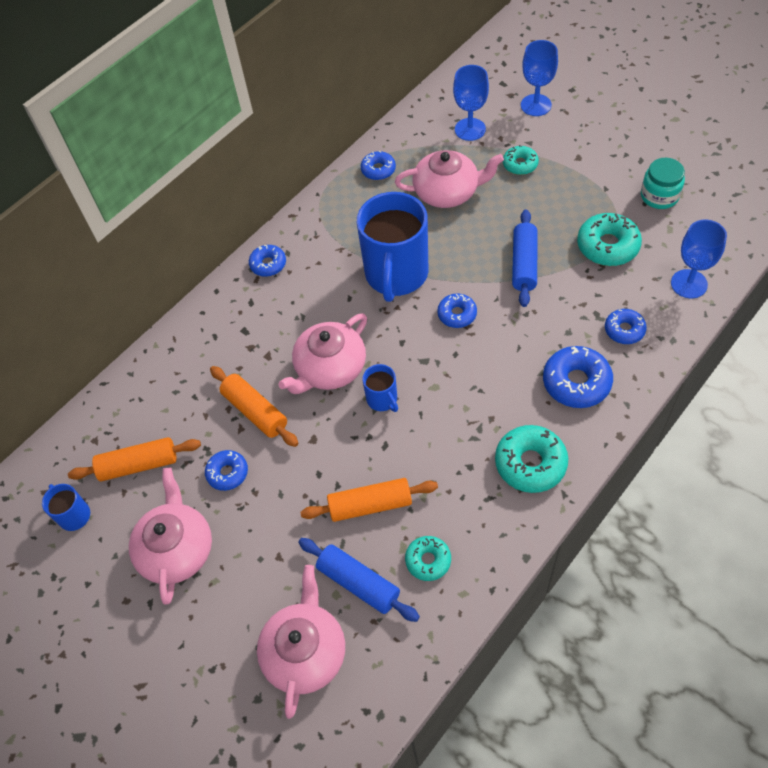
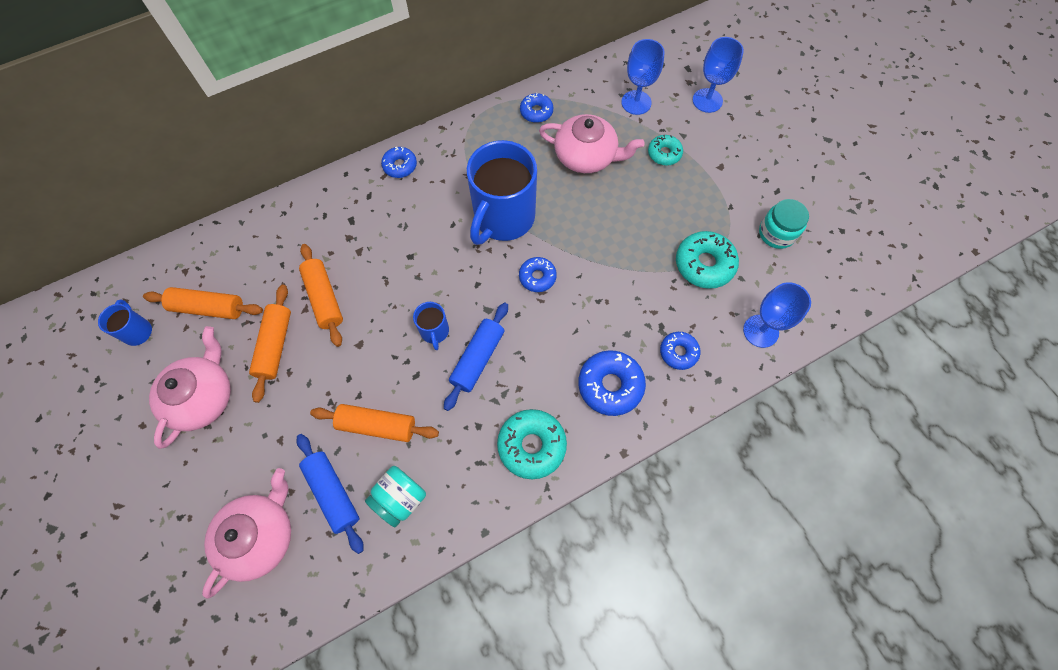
camera: 15 degrees right, 10 degrees up
(227, 473) = (275, 345): blue donut -> orange rolling pin
(330, 368) = (404, 284): pink teapot -> none
(428, 560) = (400, 498): turquoise donut -> turquoise jar
(524, 264) = (620, 252): blue rolling pin -> blue rolling pin (477, 359)

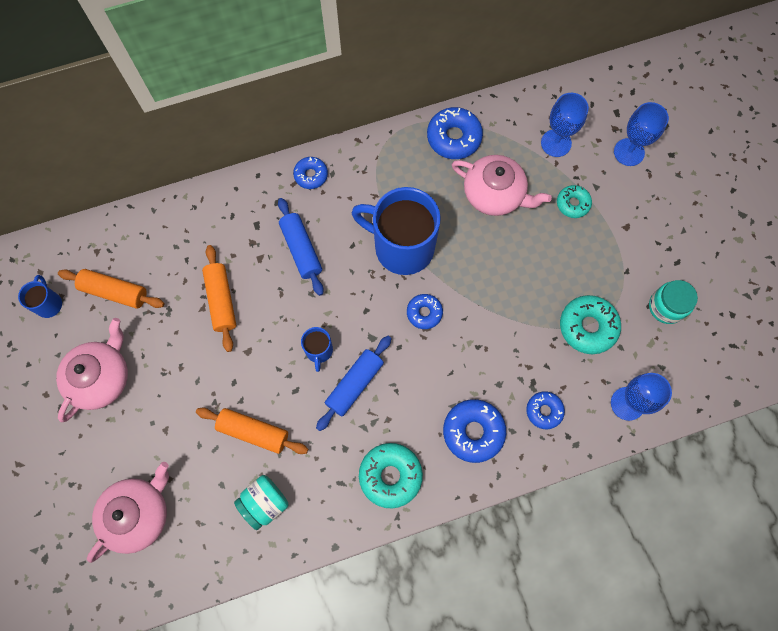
camera: 10 degrees right, 5 degrees up
(275, 345) = (171, 339): orange rolling pin -> none
(333, 493) = (206, 487): blue rolling pin -> blue rolling pin (301, 250)
(503, 218) = (402, 247): blue mug -> blue mug turned 75 degrees clockwise
(536, 112) = (454, 138): blue donut -> blue donut, size x1.64

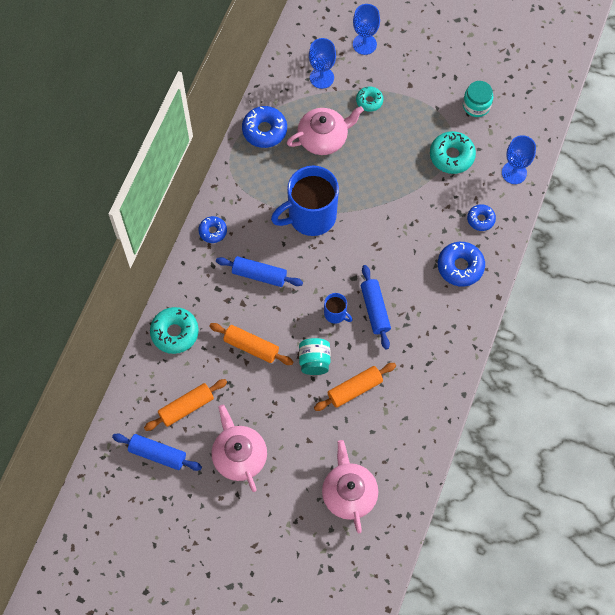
camera: 50 degrees left, 5 degrees down
(49, 304) = (158, 454): blue mug -> blue rolling pin
(265, 502) = (404, 414): turquoise jar -> turquoise jar (314, 361)
(390, 476) = (447, 332): turquoise donut -> turquoise donut (175, 333)
(424, 313) = (364, 236): blue donut -> none

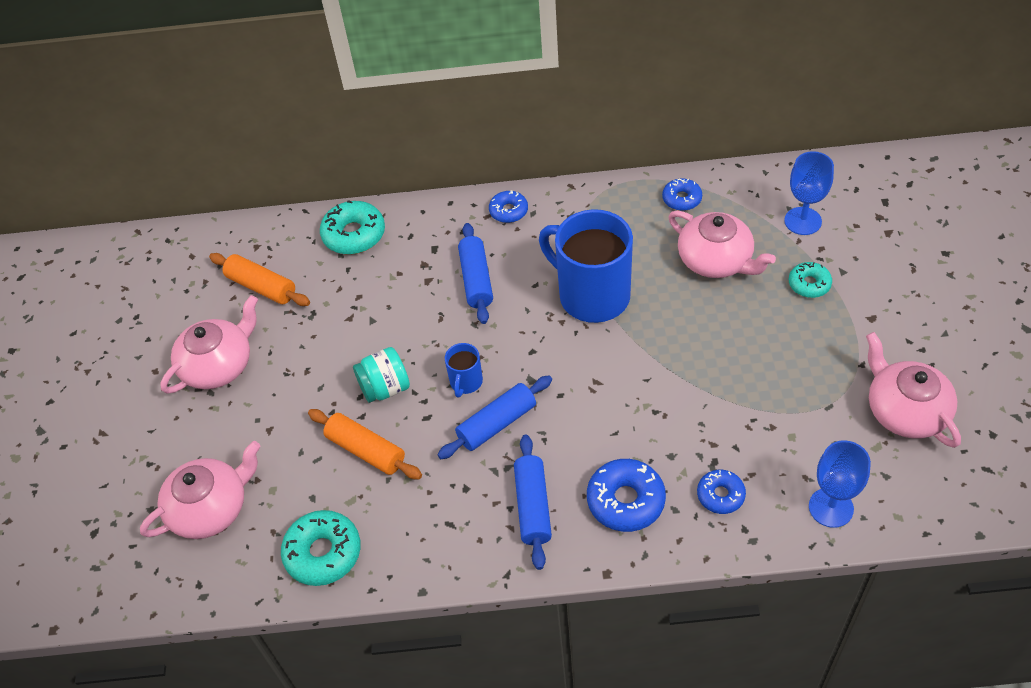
camera: 70 degrees right, 15 degrees down
(158, 454) = (190, 286): blue rolling pin -> blue rolling pin (533, 506)
(251, 347) = (372, 314): orange rolling pin -> none
(264, 130) = (681, 199): blue donut -> blue donut, size x0.61
(364, 44) = (891, 242): blue goblet -> none
(451, 156) = (798, 414): turquoise donut -> turquoise donut (323, 553)
(476, 105) = (905, 410): turquoise jar -> pink teapot

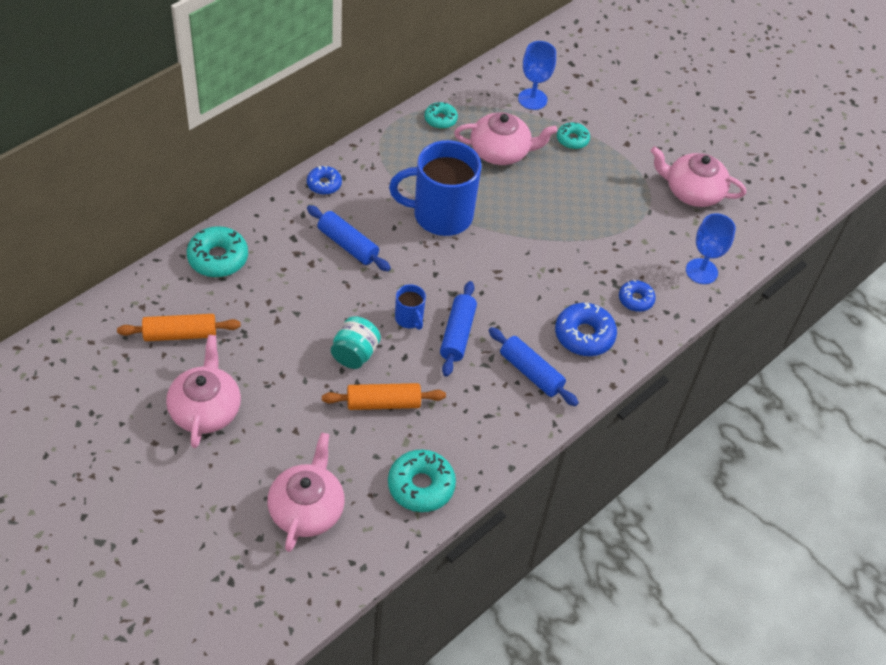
camera: 50 degrees left, 0 degrees up
(681, 199) = (440, 119): blue donut -> turquoise donut

